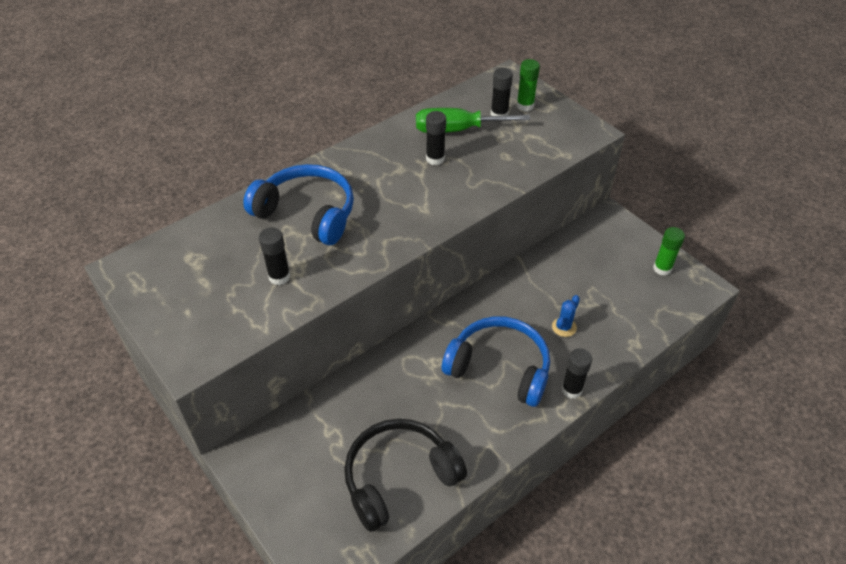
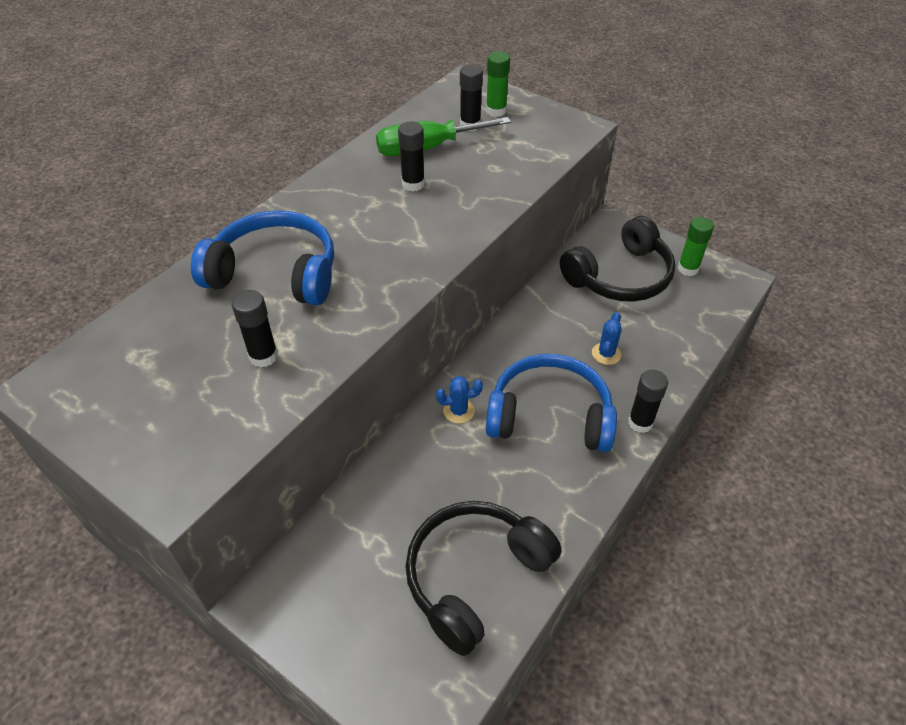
camera: 15 degrees left, 0 degrees up
(428, 348) = (459, 411): none -> blue cactus
(600, 263) = (620, 276): none -> black headphones

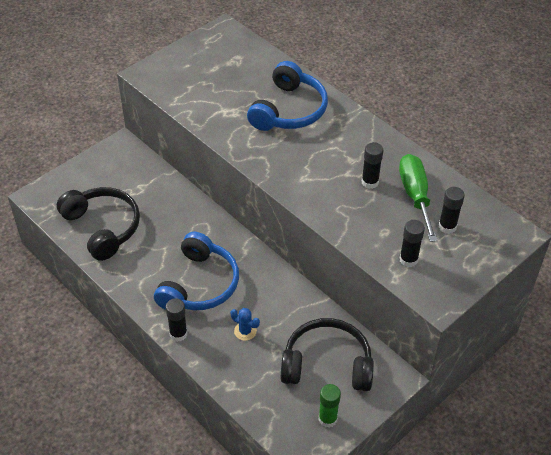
camera: 100 degrees right, 0 degrees up
(263, 356) = (221, 104): black glue stick -> black glue stick (408, 260)
(459, 411) = (217, 238): blue cactus -> none
(496, 111) = (467, 247): green glue stick -> none
(620, 276) = (327, 364): black headphones -> black headphones turned 120 degrees clockwise

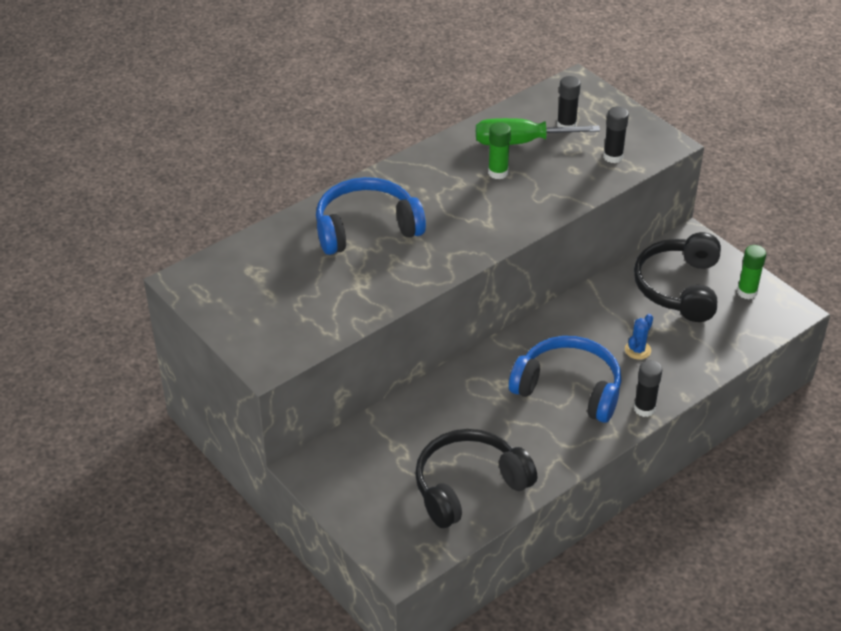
camera: 85 degrees left, 5 degrees down
(289, 110) = (366, 228): blue headphones -> blue headphones turned 45 degrees counterclockwise
(370, 182) = (498, 173): black glue stick -> green glue stick

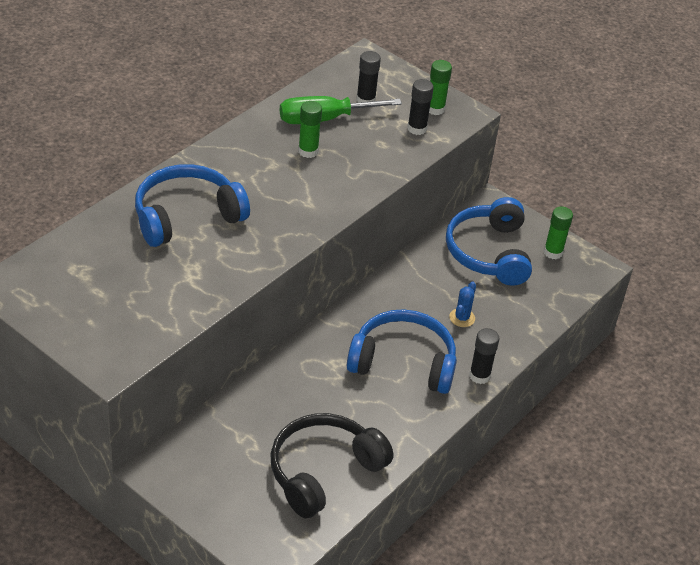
camera: 15 degrees left, 0 degrees up
(636, 138) = (435, 109): none -> green glue stick
(679, 287) = (489, 252): black headphones -> blue headphones

